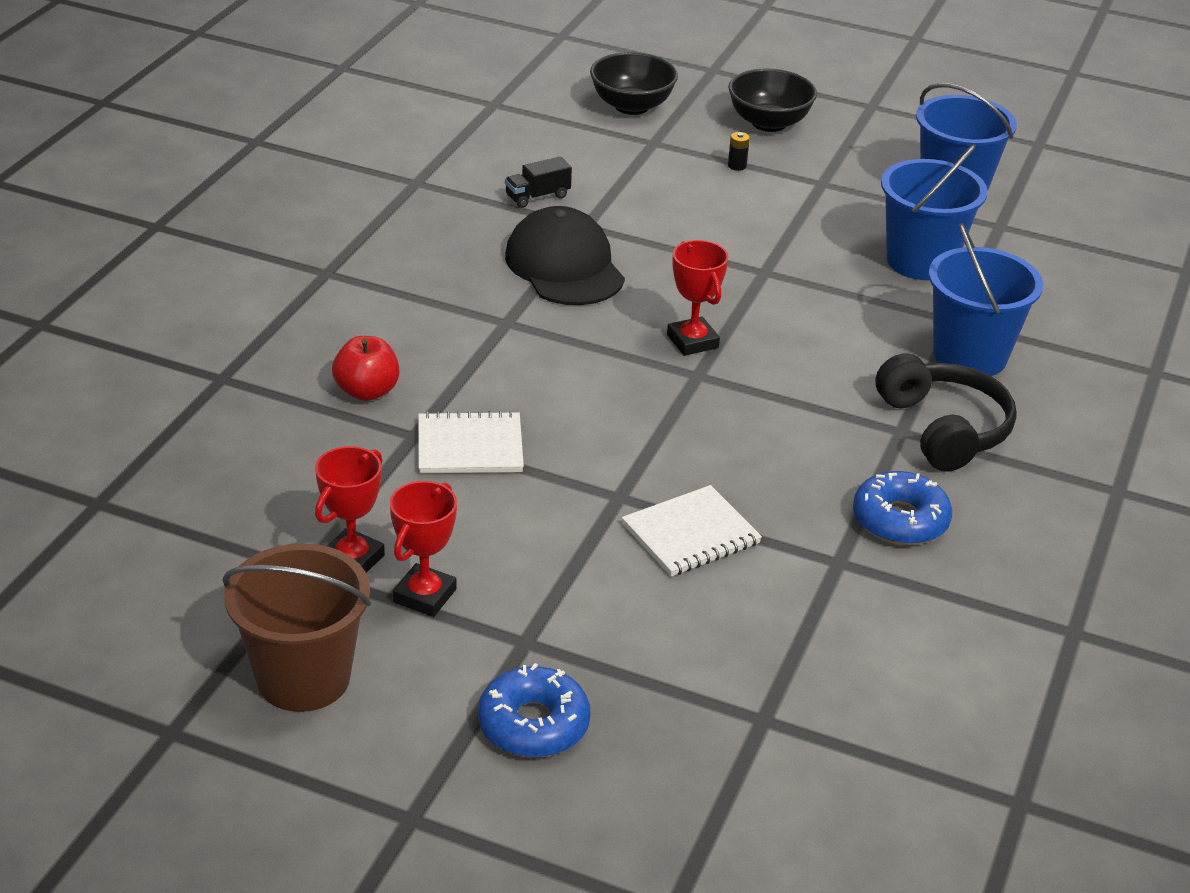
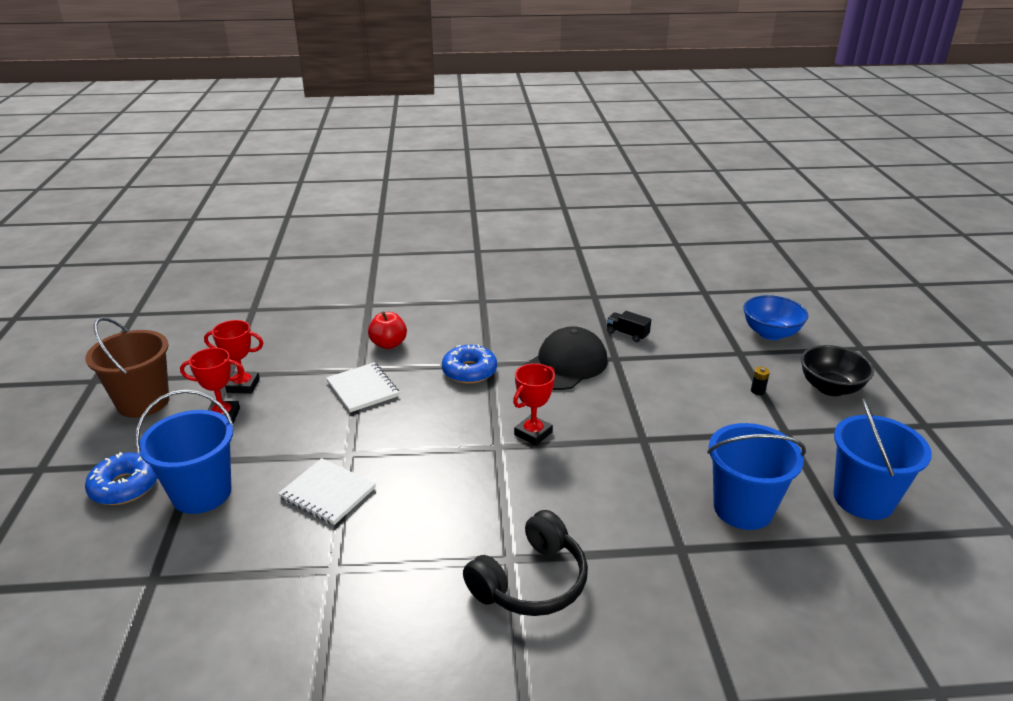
camera: 65 degrees right, 5 degrees down
(632, 106) = (770, 333): black bowl -> blue bowl
(900, 520) = (400, 588): blue donut -> blue donut (469, 371)
(969, 356) = (641, 571): blue bucket -> blue bucket (202, 493)

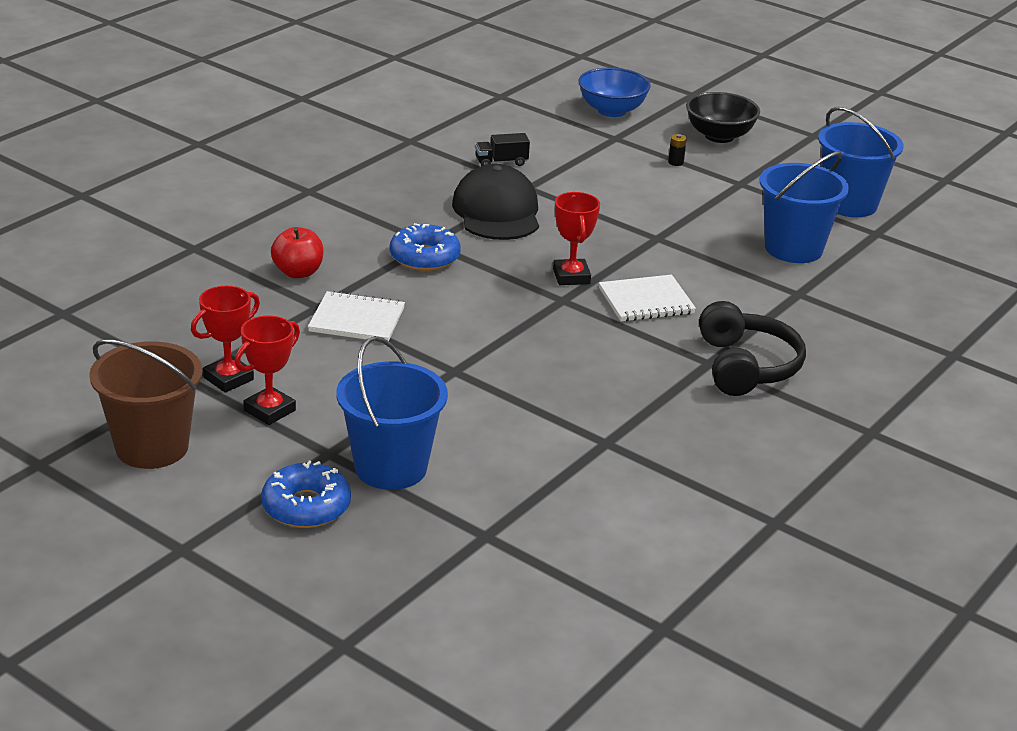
camera: 50 degrees left, 0 degrees up
(328, 493) = (497, 404): white notebook -> white notebook (646, 301)

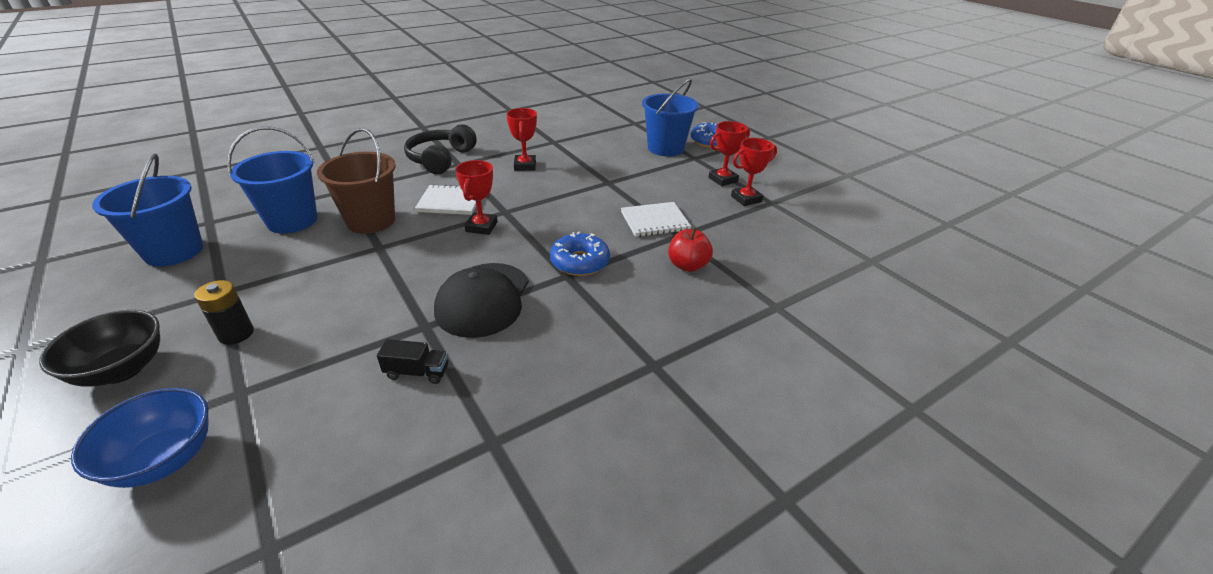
camera: 160 degrees left, 5 degrees up
(152, 447) = (788, 173): brown bucket -> brown bucket (371, 221)
(357, 320) = (655, 221): white notebook -> white notebook turned 45 degrees counterclockwise
(606, 378) = (525, 166): none -> red trophy
(675, 162) = (236, 334): black battery -> black battery, size x1.78

